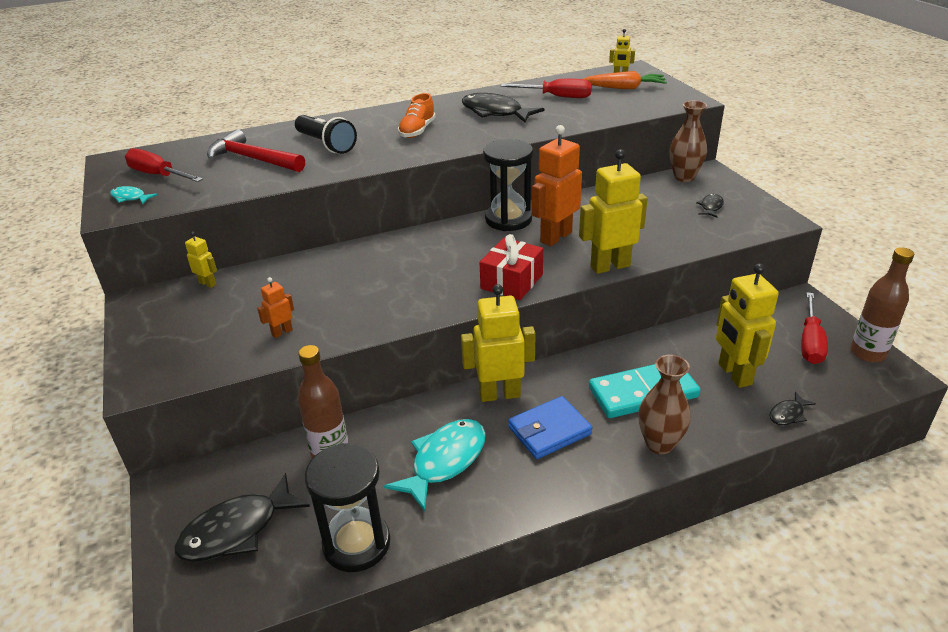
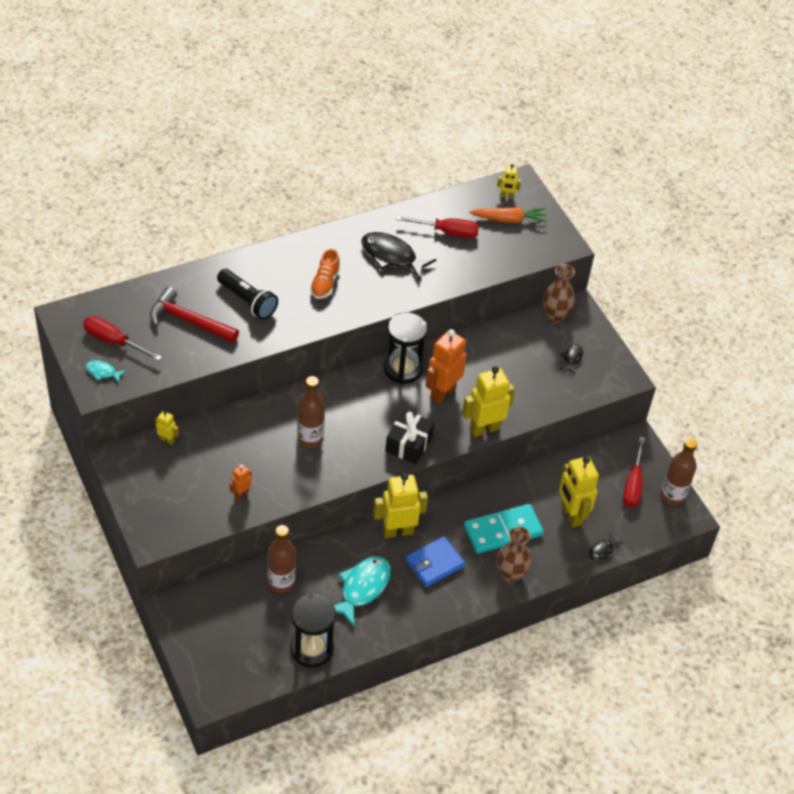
camera: 10 degrees left, 15 degrees up
(237, 530) = (230, 639): black fish -> none
(386, 279) = (310, 438): none -> brown bottle
(511, 281) = (408, 444): red gift -> black gift

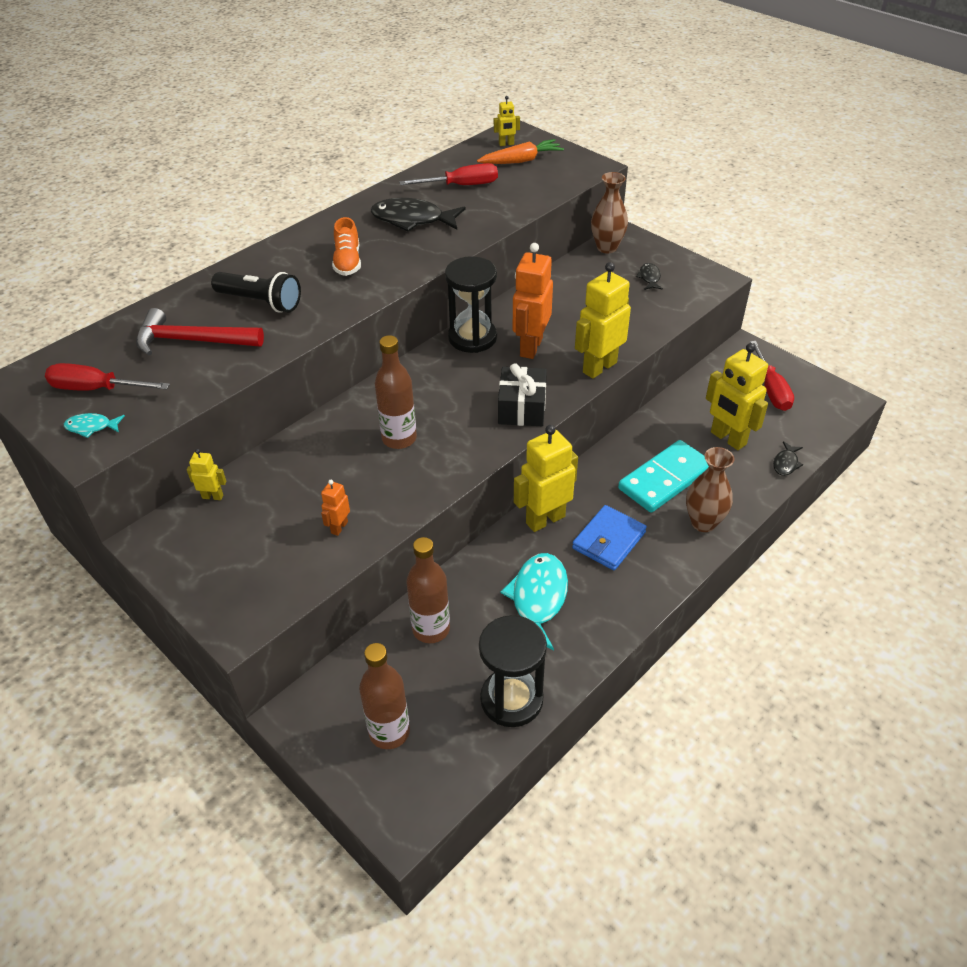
camera: 15 degrees left, 5 degrees down
(672, 496) = (818, 387): brown bottle -> brown bottle (389, 732)

